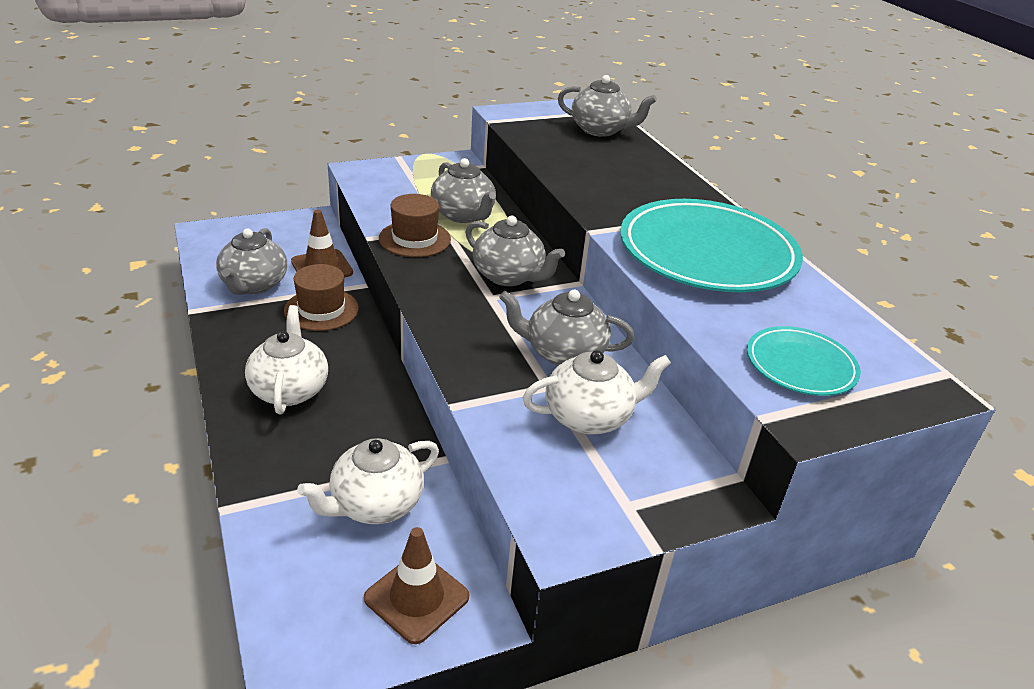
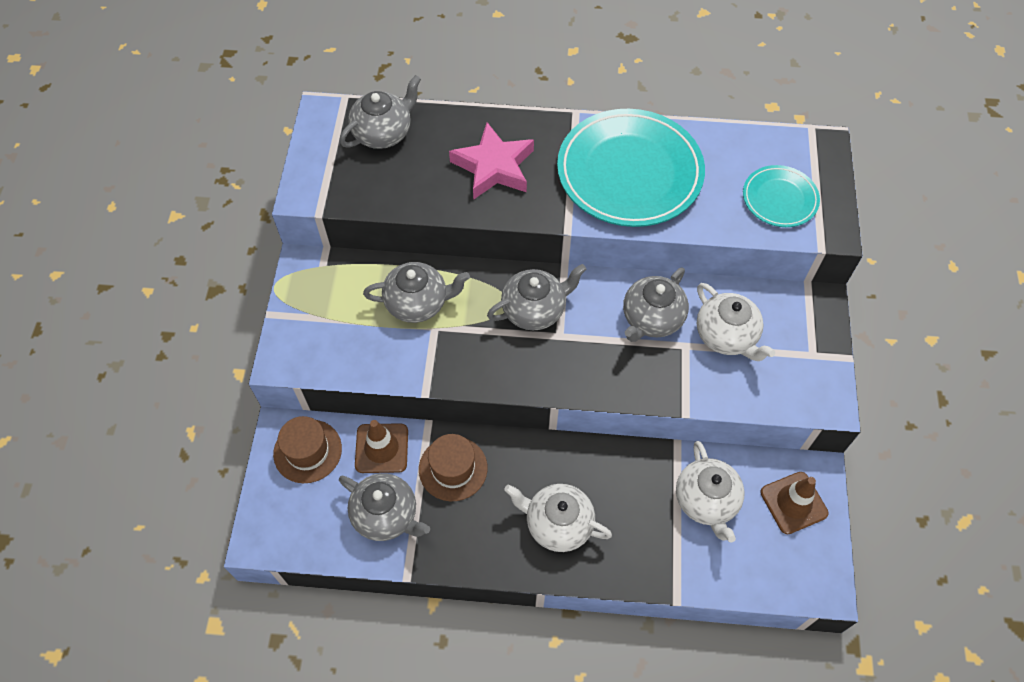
camera: 60 degrees left, 25 degrees up
(415, 239) = (443, 358): brown hat -> brown hat (307, 451)
(589, 417) = (726, 336): white teapot -> white teapot turned 135 degrees clockwise
(624, 182) = (494, 167): none -> pink star

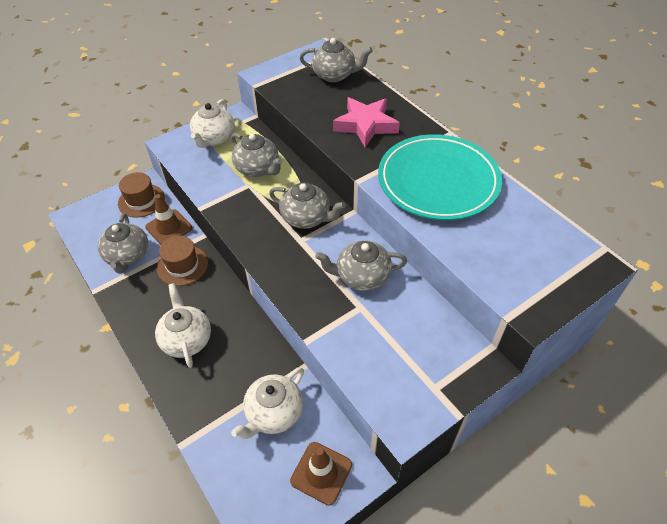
camera: 50 degrees right, 10 degrees down
(726, 336) = (393, 325): white teapot -> white teapot (214, 138)
(779, 199) = (519, 267): turquoise plate -> none

